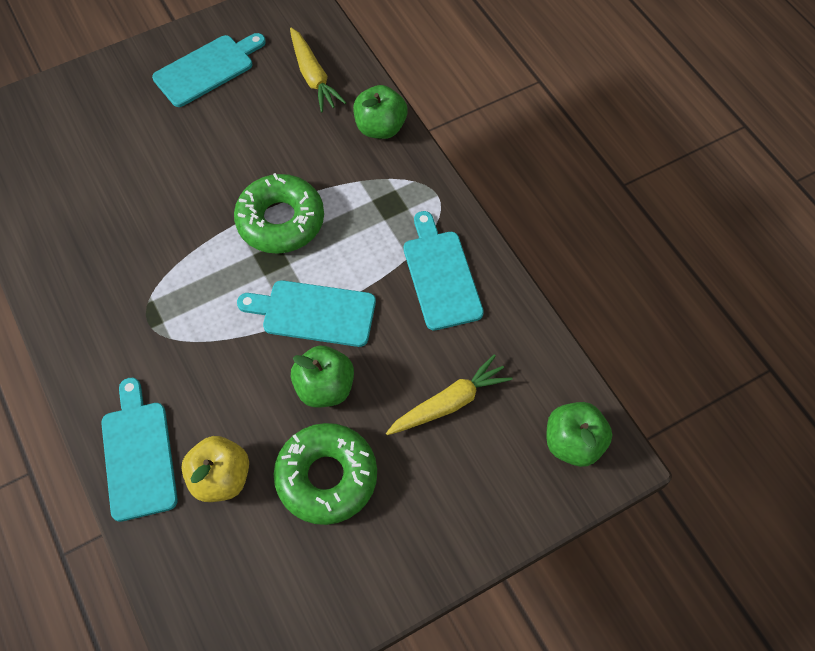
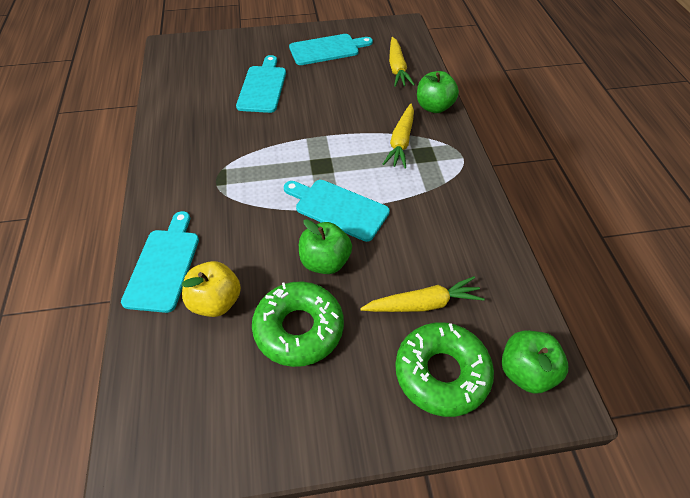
camera: 20 degrees right, 10 degrees down
(280, 221) = (338, 144): green donut -> green donut (441, 373)
(356, 194) = (401, 142): none -> yellow carrot
(441, 275) = (447, 210): turquoise cutting board -> turquoise cutting board (262, 87)

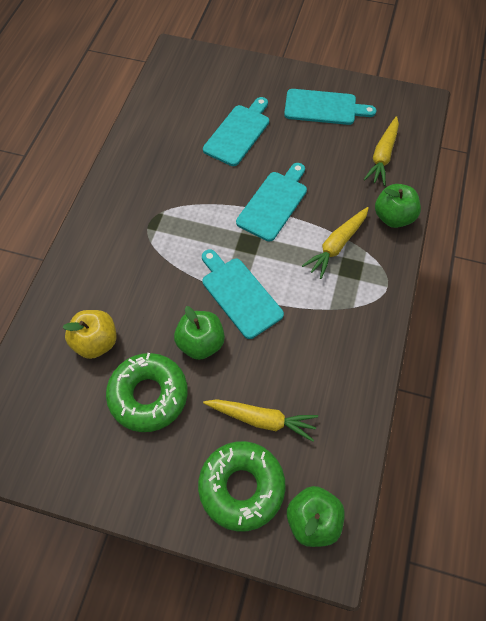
camera: 25 degrees right, 10 degrees up
(164, 265) = (71, 291): turquoise cutting board -> turquoise cutting board (274, 203)

